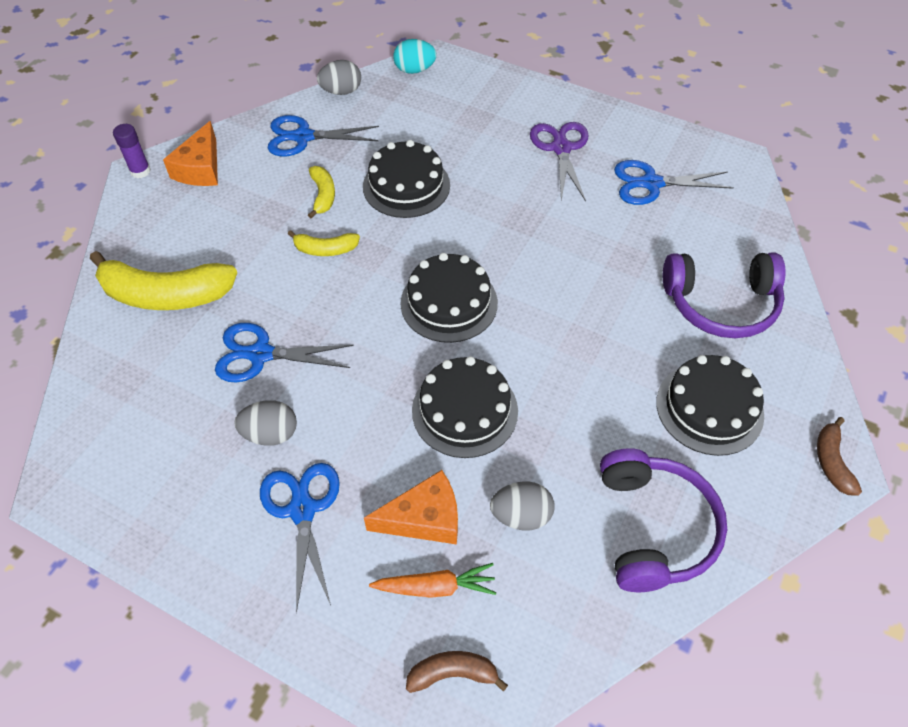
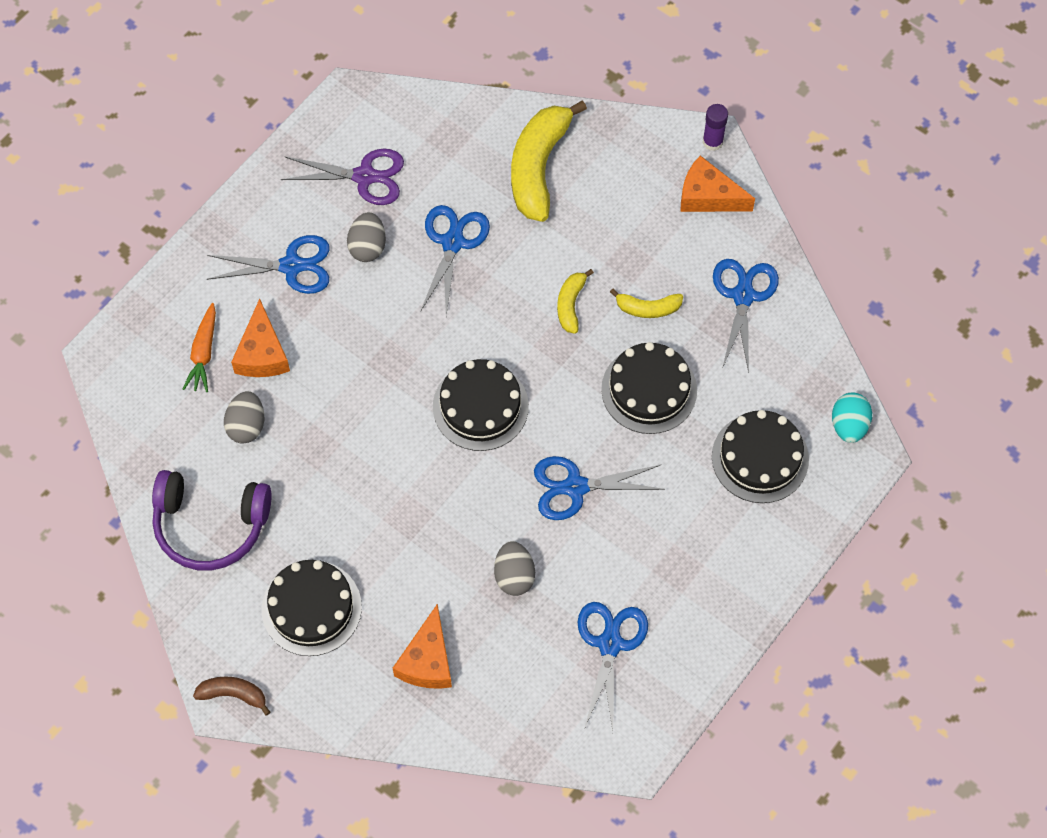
camera: 100 degrees right, 10 degrees up
(341, 91) = (818, 341): grey egg -> grey egg (514, 576)
(452, 673) = (137, 355): brown banana -> none
(465, 410) = (356, 400): black cake -> black cake (760, 458)
(514, 223) = (575, 487): none -> blue scissors
(561, 148) = (683, 561): purple scissors -> purple scissors (365, 176)
(721, 304) = (427, 660): purple headphones -> orange cheese

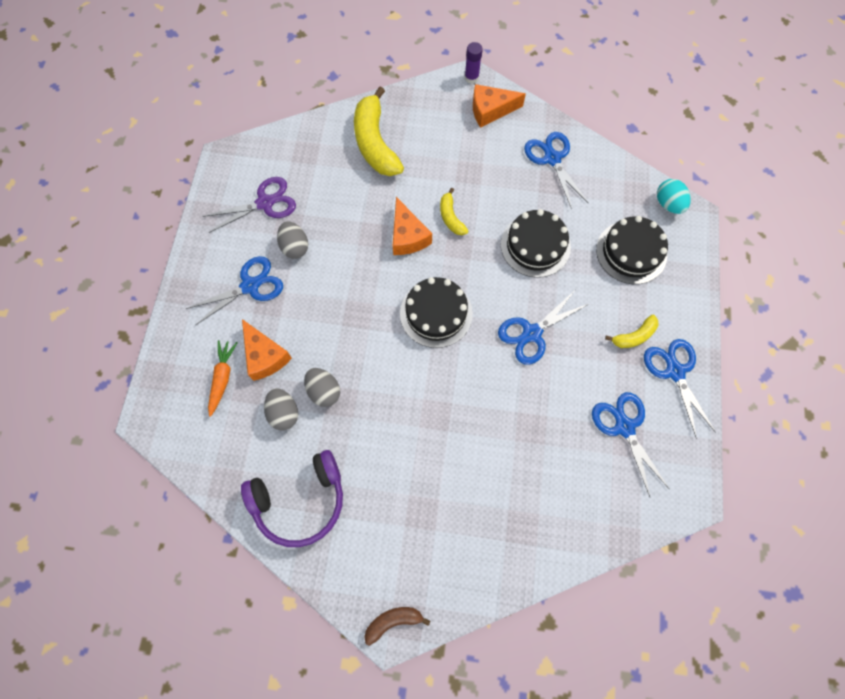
camera: 30 degrees left, 5 degrees up
(203, 353) = (222, 378): orange carrot -> orange carrot turned 150 degrees counterclockwise
(311, 608) = (410, 520): black cake -> none
(427, 660) = (514, 511): orange cheese -> orange cheese (407, 236)
(453, 242) = (350, 216): blue scissors -> blue scissors (675, 371)
(514, 576) = (532, 416): grey egg -> grey egg (324, 391)
(648, 308) = (500, 195): yellow banana -> yellow banana (634, 336)

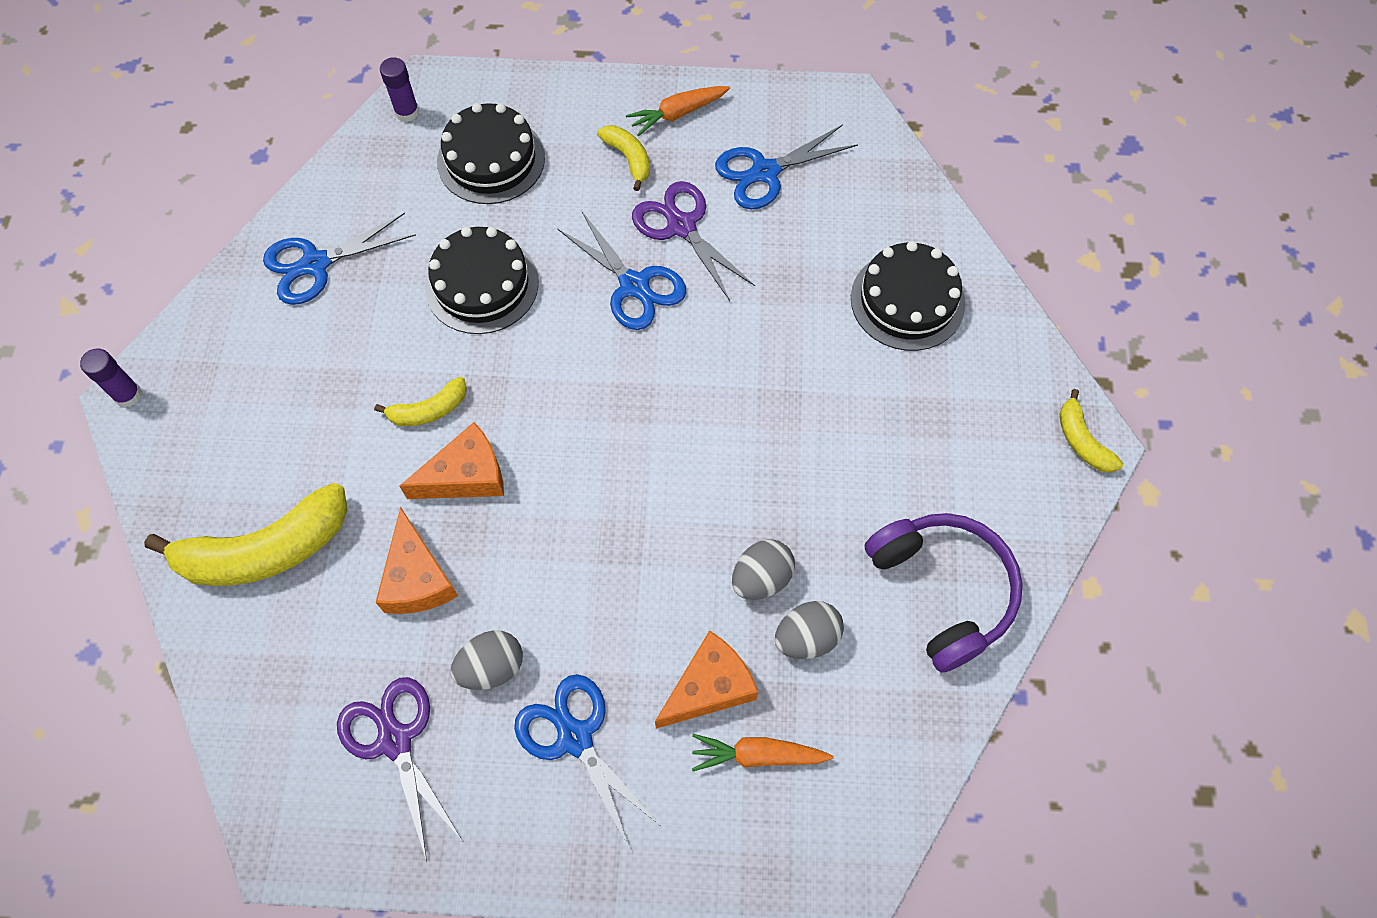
camera: 95 degrees left, 5 degrees down
(393, 621) = (1082, 441): brown banana -> yellow banana
(436, 313) = (609, 420): black cake -> black cake (907, 300)
(490, 110) = (206, 360): orange cheese -> orange cheese (417, 578)
(578, 366) = (681, 226): none -> purple scissors
(668, 204) = (407, 112): turquoise egg -> purple glue stick
(675, 371) = (677, 114): blue scissors -> orange carrot

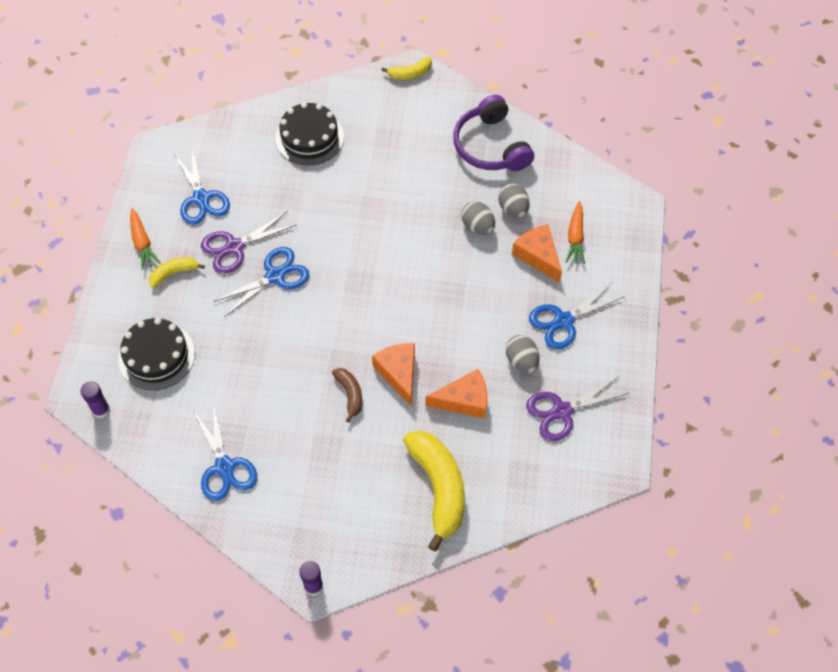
camera: 85 degrees left, 5 degrees down
(429, 410) = (350, 394): yellow banana -> brown banana
(482, 284) = (259, 363): black cake -> none
(943, 590) = (490, 146): purple headphones -> purple headphones turned 90 degrees counterclockwise

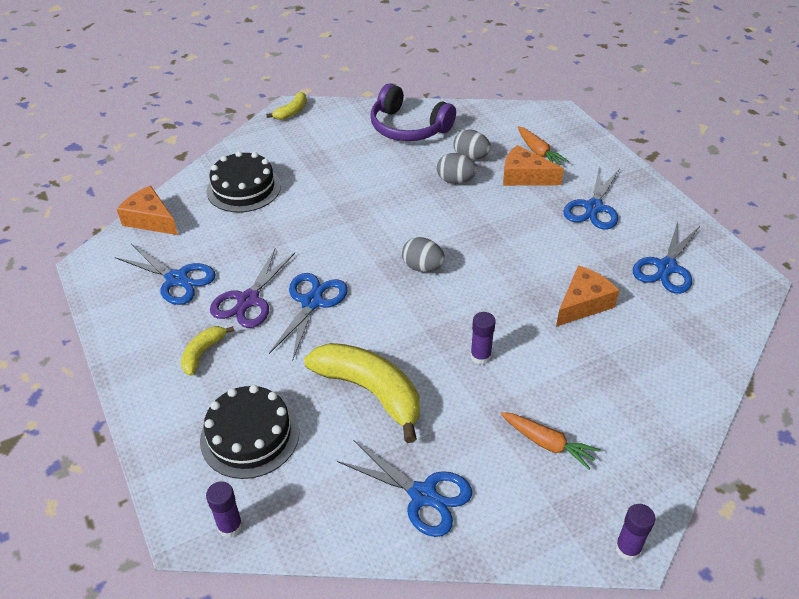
camera: 35 degrees left, 15 degrees down
(142, 243) = (143, 345): orange carrot -> orange carrot (547, 443)
(350, 394) = (480, 356): brown banana -> purple glue stick
(398, 373) = (505, 315): orange cheese -> orange cheese (150, 220)
(438, 488) = (640, 383): yellow banana -> yellow banana (370, 391)
(521, 361) = (595, 251): grey egg -> grey egg (423, 267)
(562, 411) = (666, 267): purple scissors -> blue scissors

